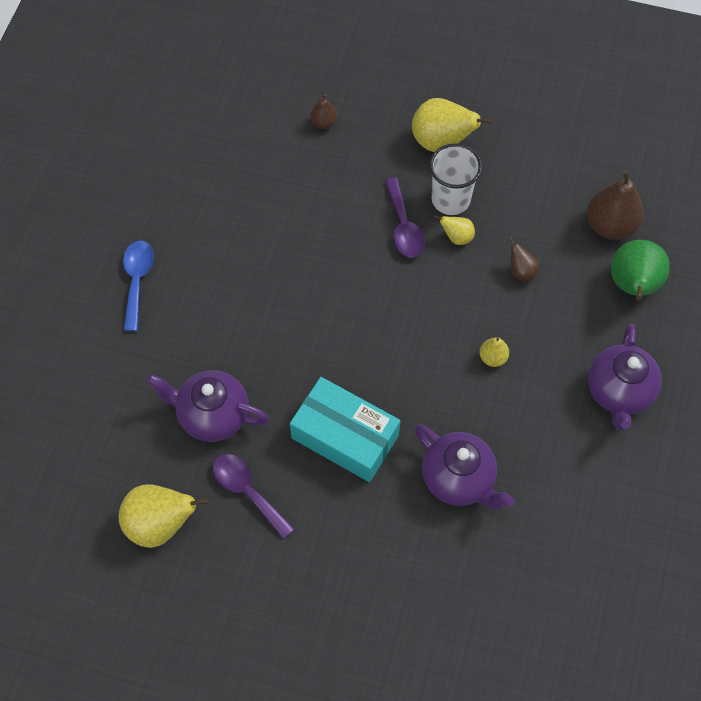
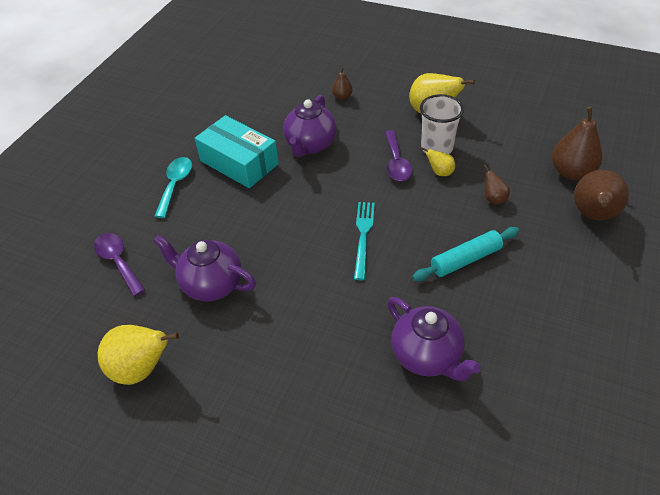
camera: 10 degrees right, 15 degrees down
(137, 280) = (175, 185): blue spoon -> turquoise spoon
(247, 491) = (227, 348): purple spoon -> purple spoon (118, 262)
(345, 436) = (325, 310): turquoise box -> turquoise box (239, 162)
(376, 336) = (363, 236): none -> turquoise fork
(492, 358) = (465, 259): yellow pear -> turquoise rolling pin
(619, 392) = (583, 295): purple teapot -> purple teapot (310, 145)
(632, 286) = (593, 215): green pear -> brown pear

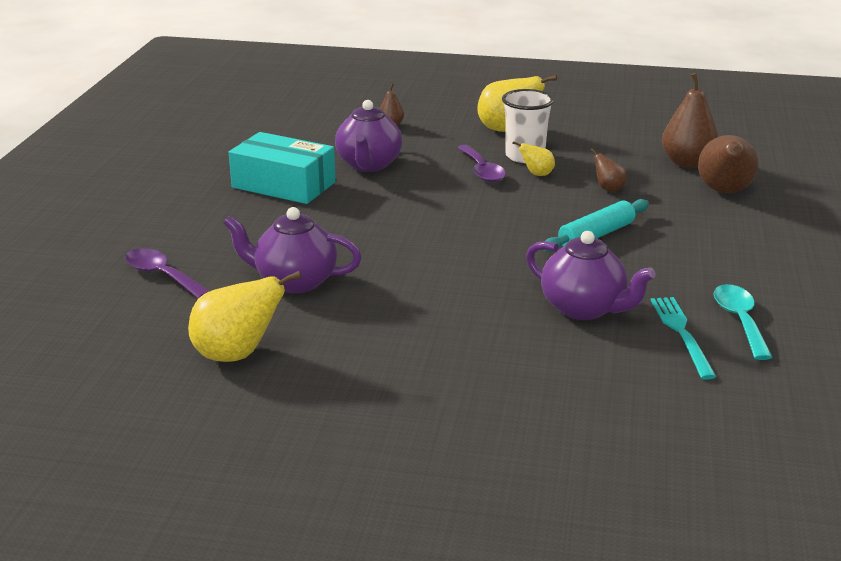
camera: 15 degrees left, 20 degrees down
(175, 185) = (208, 209): turquoise spoon -> turquoise spoon (739, 320)
(363, 236) = (467, 229): turquoise fork -> turquoise fork (681, 333)

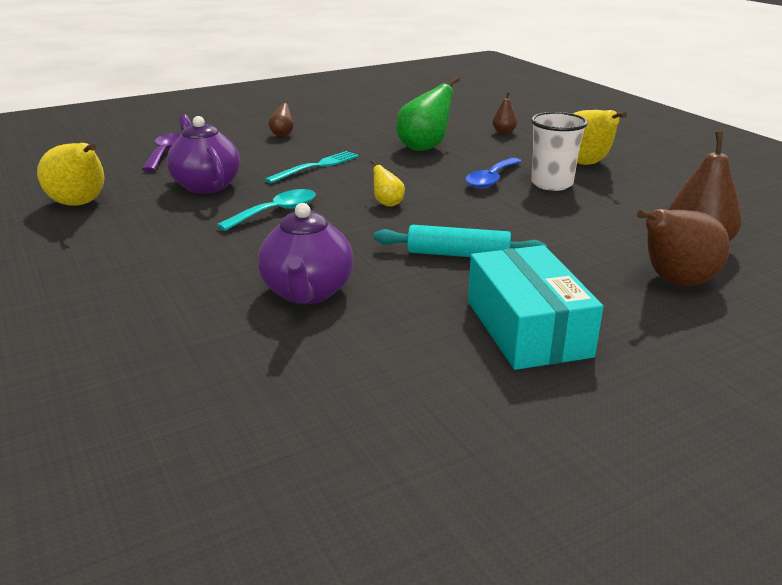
camera: 50 degrees right, 0 degrees up
(284, 185) = (345, 138): turquoise box -> turquoise box (527, 328)
(369, 165) = (424, 147): purple teapot -> green pear
(482, 171) = (491, 179): purple spoon -> blue spoon
(537, 174) = (528, 198): yellow pear -> yellow pear (387, 203)
(608, 189) = (561, 231): brown pear -> brown pear (282, 134)
(681, 333) = (322, 354): turquoise fork -> turquoise fork (316, 166)
(739, 320) = (395, 378): turquoise spoon -> turquoise spoon (276, 212)

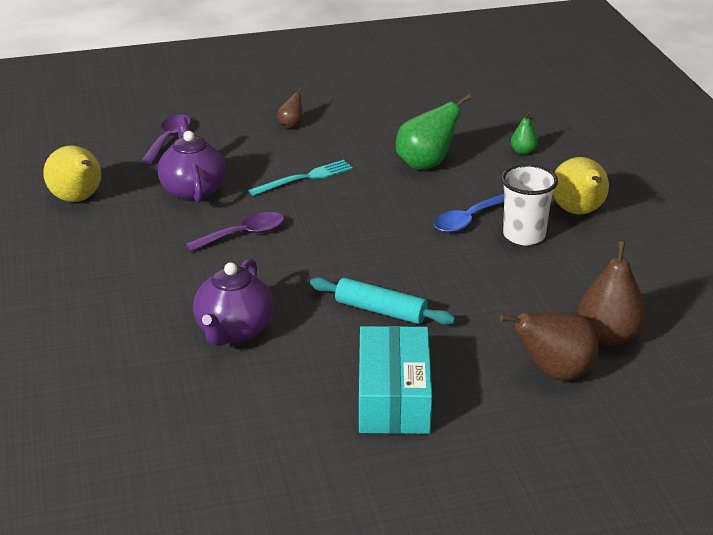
camera: 15 degrees right, 5 degrees up
(276, 212) = (244, 234): turquoise spoon -> purple spoon
(387, 203) = (349, 238): yellow pear -> none
(504, 132) = (523, 151): brown pear -> green pear

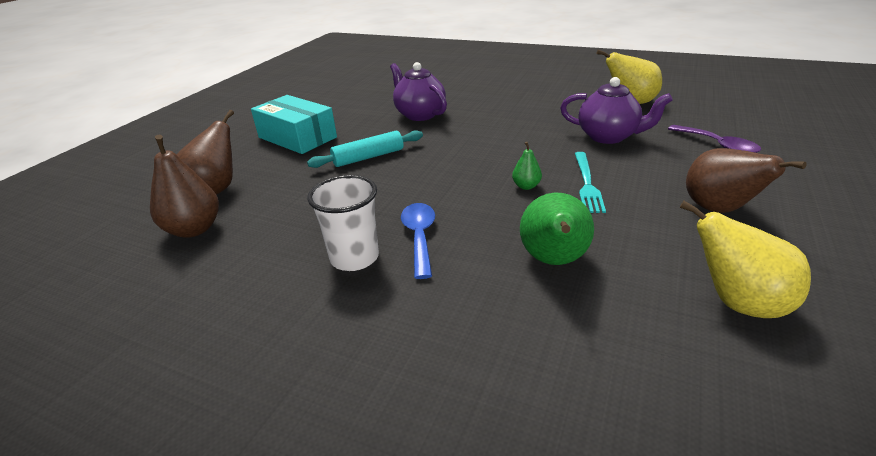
camera: 130 degrees right, 0 degrees up
(244, 234) = (521, 139): purple spoon -> none
(291, 125) = (719, 209): brown pear -> brown pear, size x1.97
(523, 151) = (515, 361): green pear -> green pear (526, 186)
(578, 212) = (337, 321): yellow pear -> yellow pear (737, 302)

